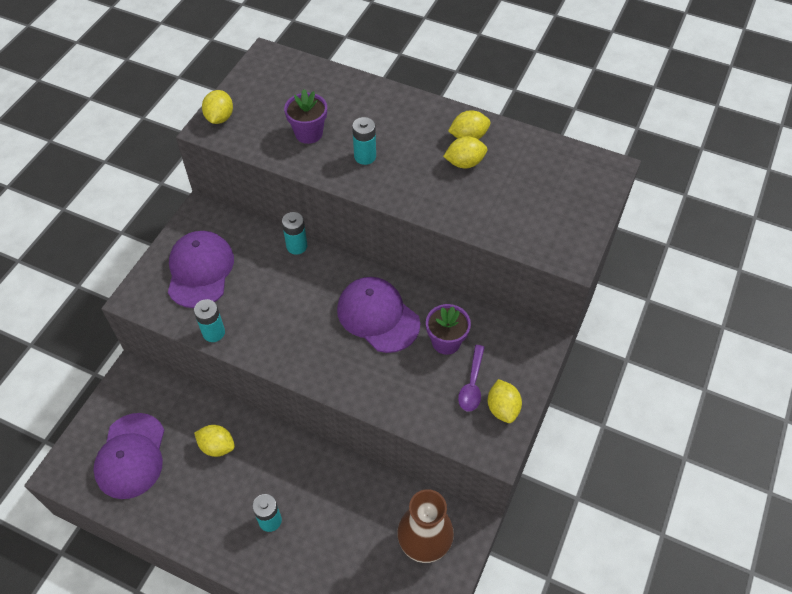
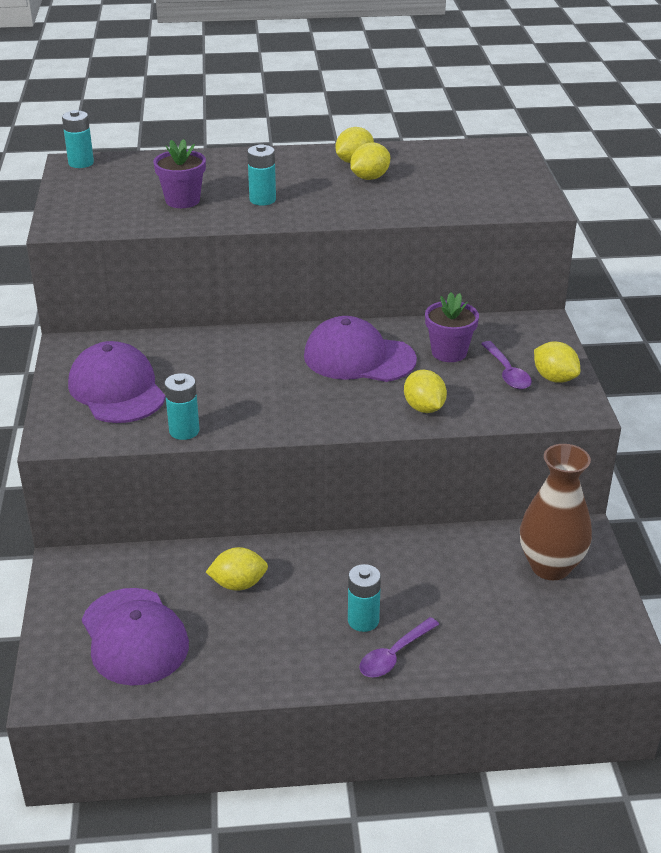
camera: 30 degrees left, 20 degrees down
(220, 118) = (66, 216): yellow lemon -> yellow lemon (424, 408)
(268, 560) = (394, 655): none -> purple spoon
(297, 246) = (214, 336): turquoise battery -> turquoise battery (81, 163)

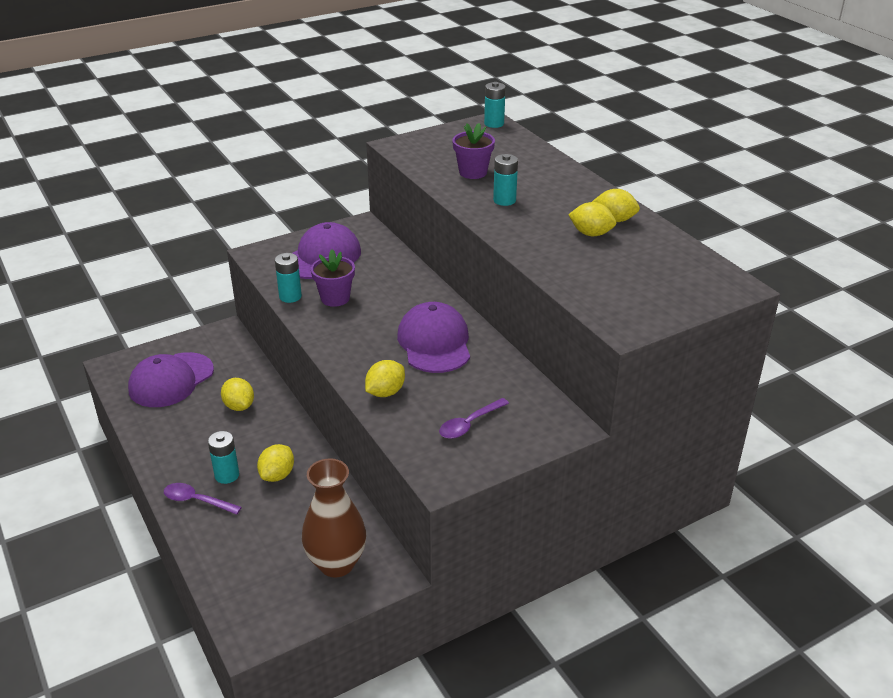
camera: 65 degrees right, 0 degrees up
(449, 352) = (477, 385): purple flower pot -> purple flower pot (335, 298)
(554, 378) = (480, 454): yellow lemon -> yellow lemon (277, 475)

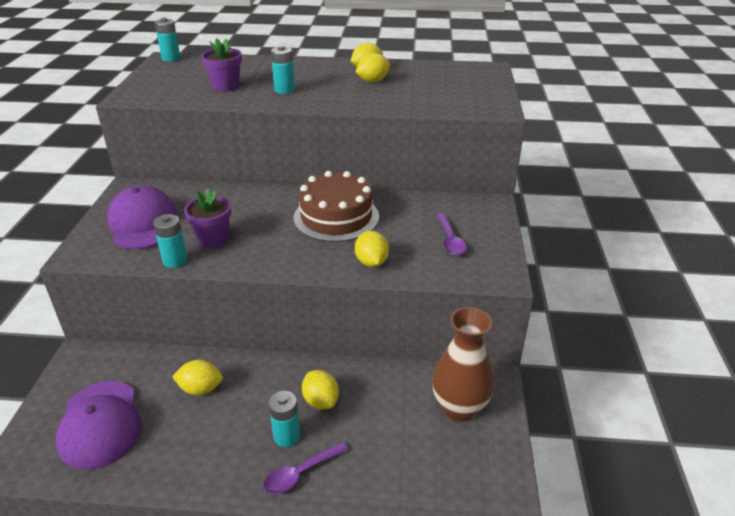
camera: 55 degrees left, 0 degrees up
(434, 343) = (336, 217): purple cap -> brown cake

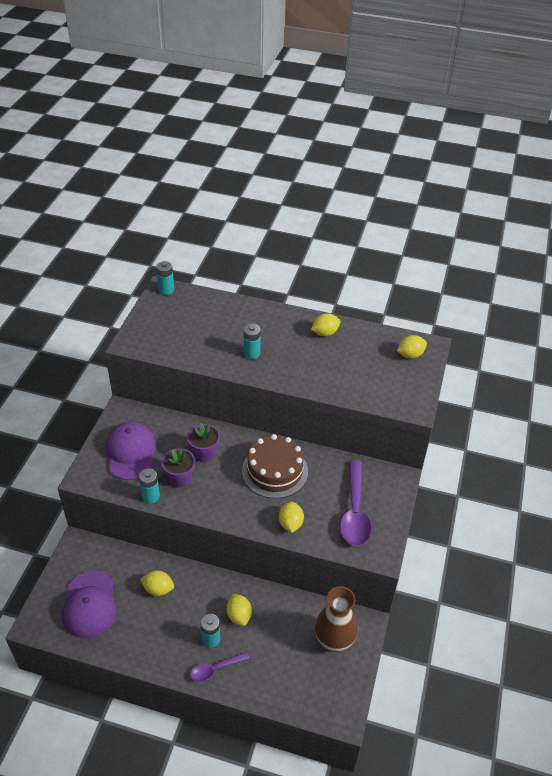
camera: 10 degrees right, 10 degrees up
(226, 86) = (206, 340): purple flower pot -> purple flower pot (204, 453)
(373, 81) = (326, 351): yellow lemon -> yellow lemon (410, 355)
(450, 240) = (355, 512): purple spoon -> purple spoon, size x1.82

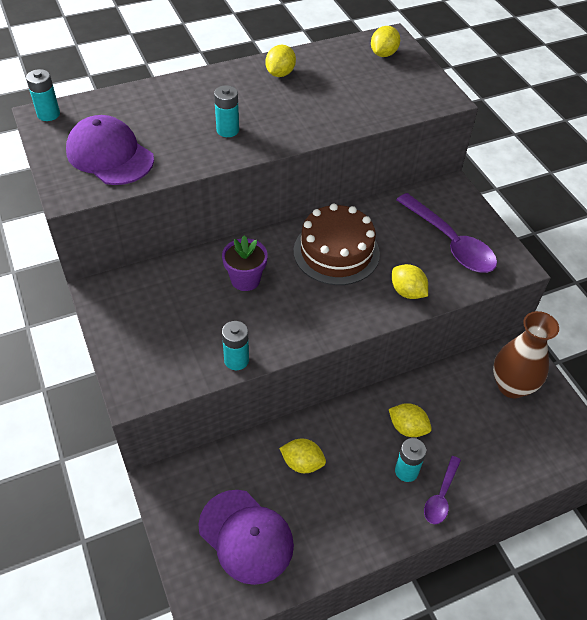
camera: 40 degrees left, 5 degrees up
(131, 452) = (161, 329): purple cap -> purple cap (110, 155)
(158, 589) = (302, 463): yellow lemon -> yellow lemon turned 45 degrees clockwise
(180, 478) = (248, 321): purple flower pot -> none

